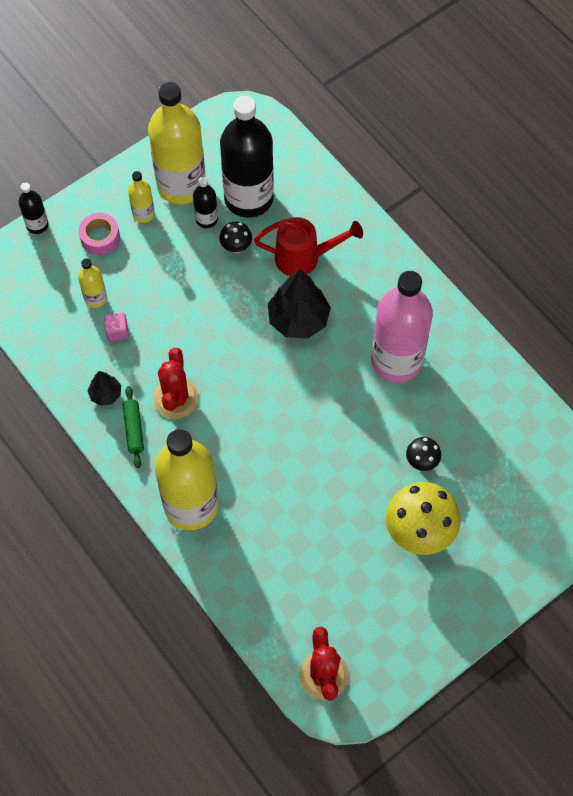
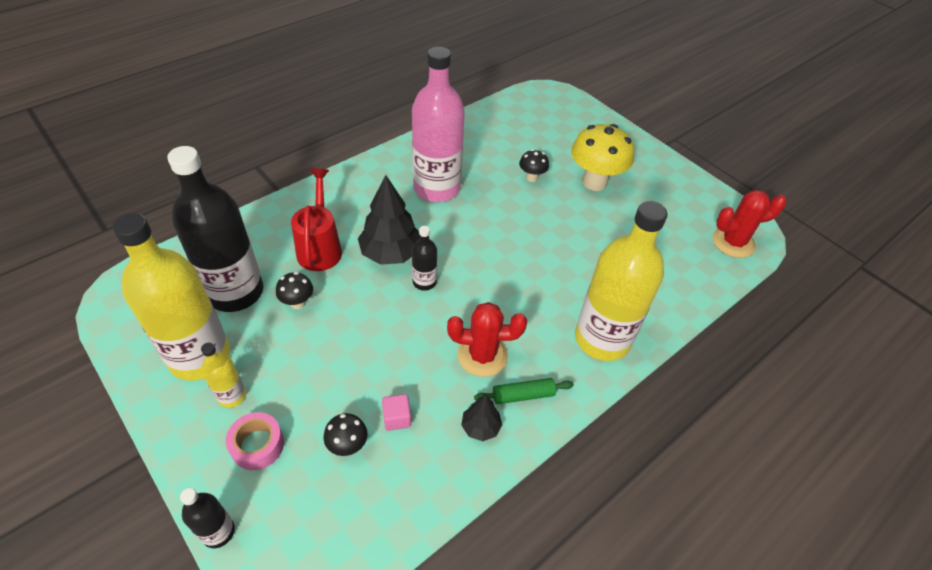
camera: 95 degrees left, 15 degrees down
(95, 298) = (348, 446): yellow bottle -> black mushroom
(206, 219) = (255, 330): black bottle -> black bottle (424, 282)

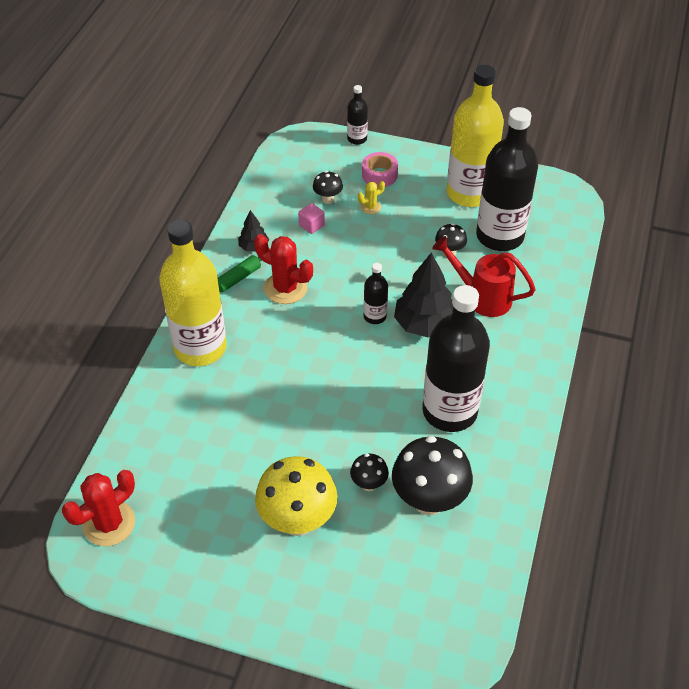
camera: 150 degrees right, 0 degrees up
(232, 396) = (423, 186): yellow bottle -> none
(314, 403) = (370, 207): none -> yellow cactus
(320, 248) = (483, 297): red watering can -> red watering can turned 150 degrees clockwise
(436, 188) = (449, 411): pink bottle -> black bottle
(482, 355) = (285, 288): red cactus -> red cactus turned 60 degrees clockwise
(500, 152) = (429, 500): none -> black mushroom

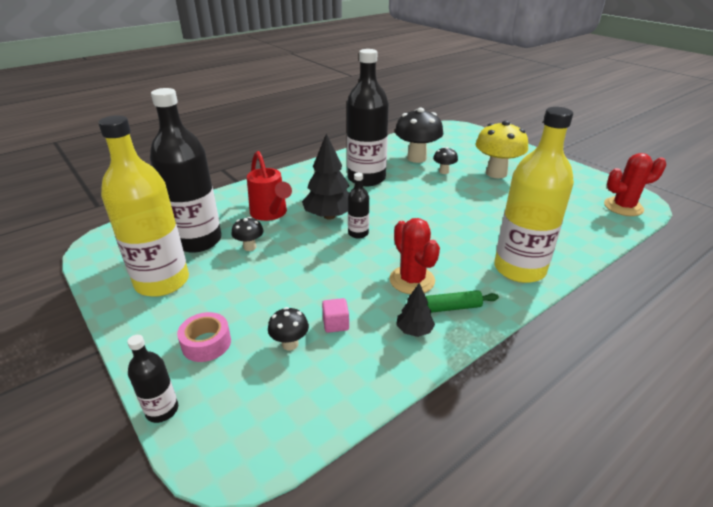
camera: 145 degrees left, 15 degrees down
(370, 207) = (260, 313): yellow cactus -> none

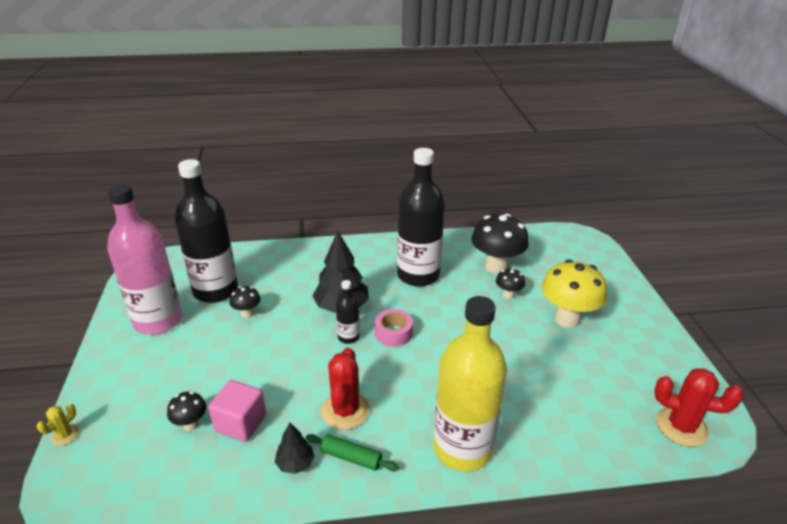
camera: 30 degrees right, 0 degrees up
(162, 282) = (158, 320): yellow bottle -> pink bottle
(162, 410) = (65, 435): black bottle -> yellow cactus
(206, 343) = (138, 393): pink tape -> pink tape (393, 333)
(270, 213) = (295, 284): red watering can -> none
(335, 324) = (240, 423): pink cube -> pink cube, size x1.68

